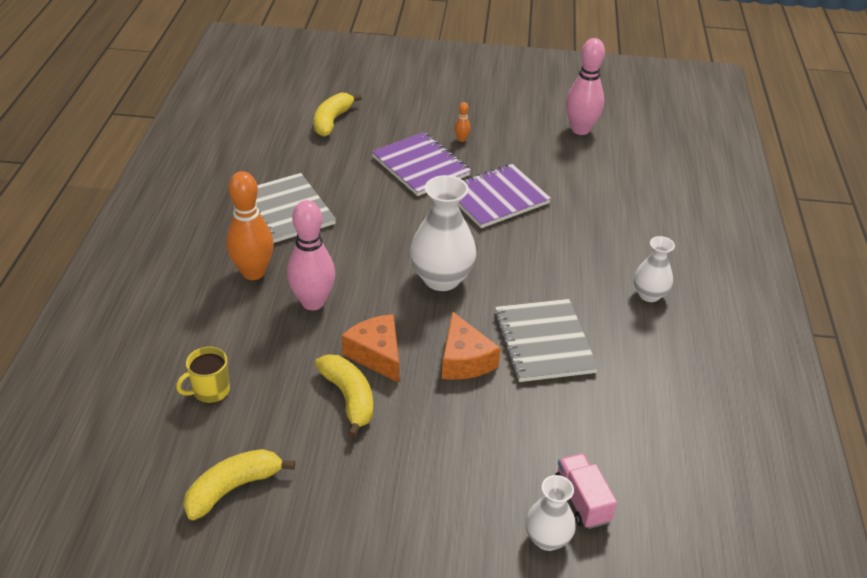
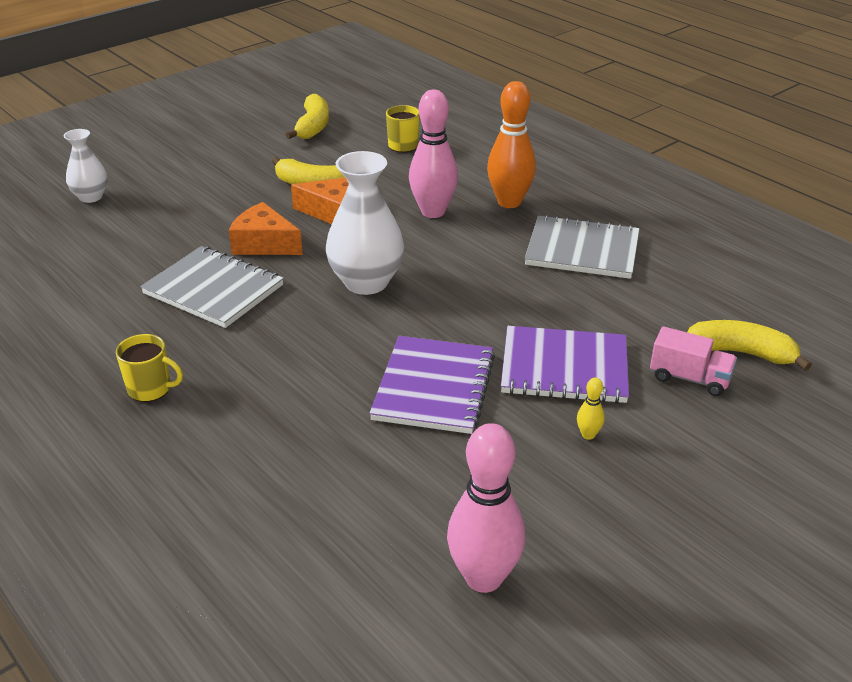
camera: 135 degrees right, 5 degrees down
(332, 121) = (741, 353): yellow banana -> yellow banana turned 45 degrees counterclockwise
(461, 139) = (588, 435): orange bowling pin -> yellow bowling pin
(582, 500) = (83, 222): pink truck -> pink truck (689, 378)
(649, 294) = (150, 389): white vase -> yellow mug

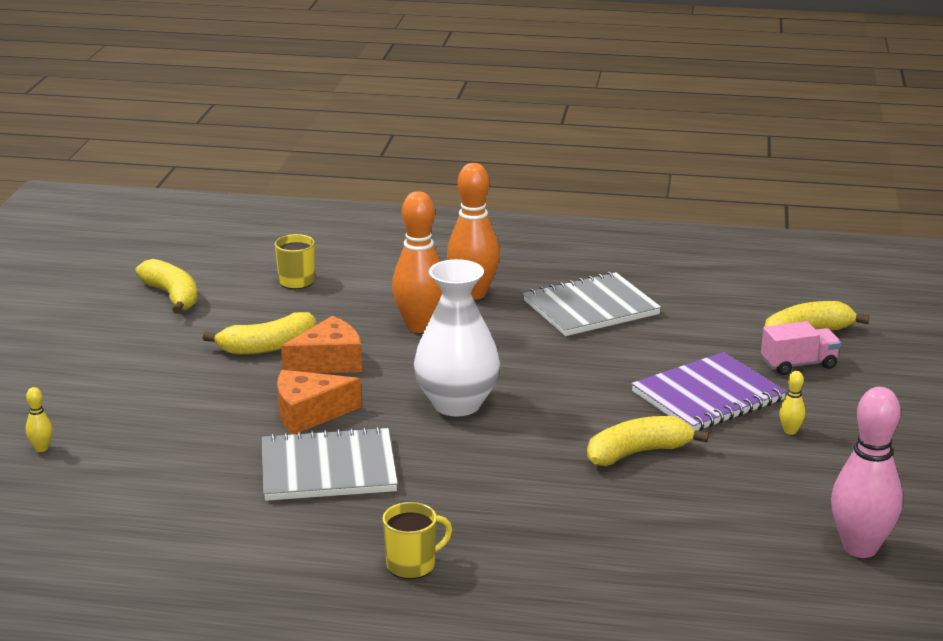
camera: 40 degrees left, 10 degrees down
(91, 197) = (41, 448): white vase -> yellow bowling pin
(433, 212) = (420, 326): pink bowling pin -> orange bowling pin
(434, 387) = (638, 453): purple notebook -> yellow banana

